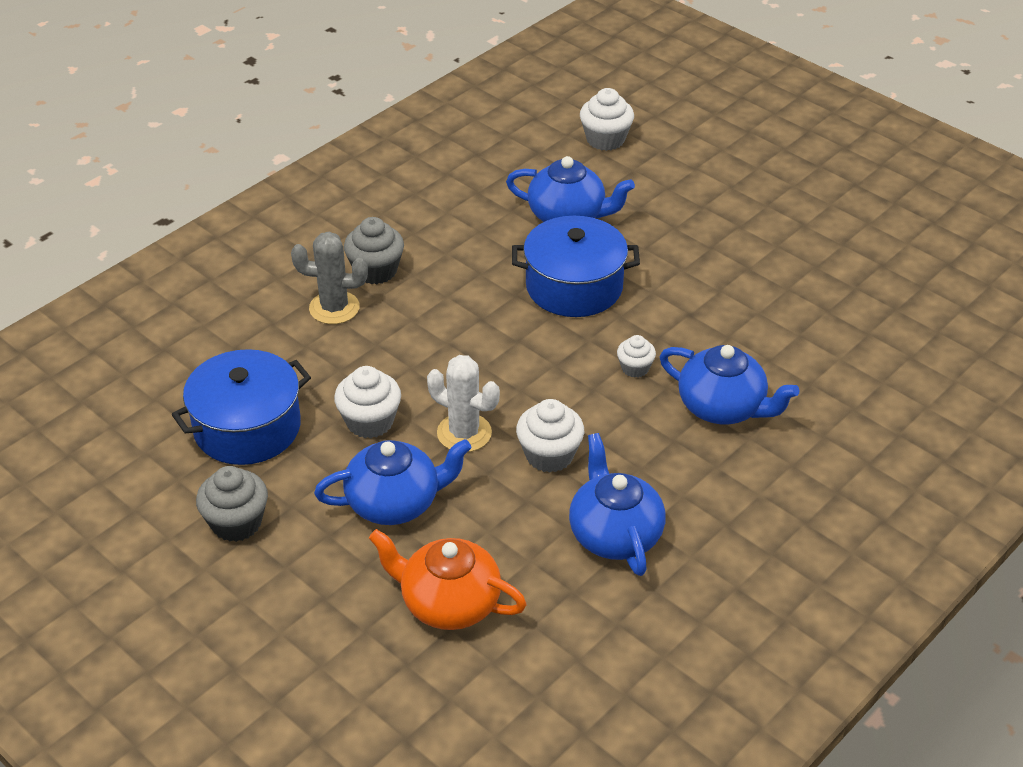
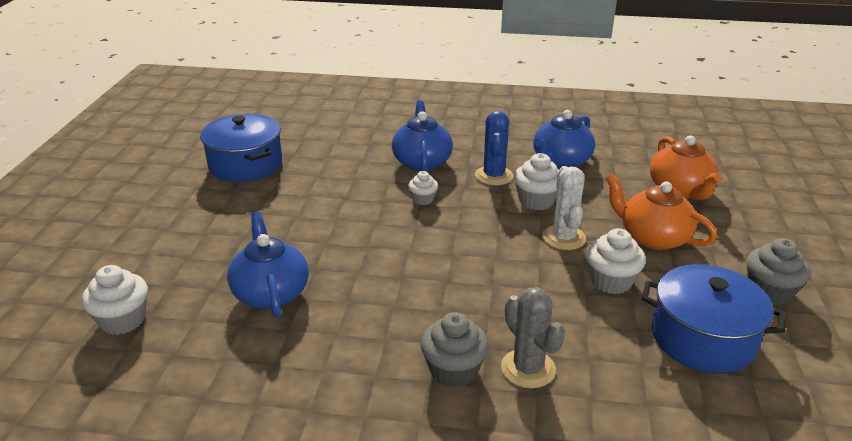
camera: 125 degrees left, 10 degrees down
(395, 502) = (653, 237): blue teapot -> orange teapot
(574, 286) = (363, 253): blue pot -> blue pot (245, 164)
(634, 451) = (494, 176): none -> blue cactus

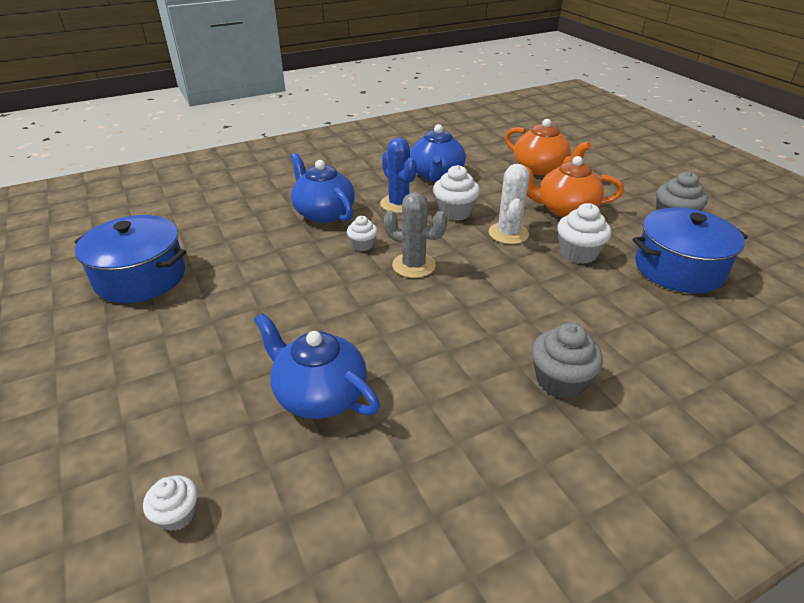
camera: 35 degrees left, 5 degrees up
(123, 320) = (177, 514): white cupcake -> white cupcake, size x0.61
(528, 368) = (607, 349): grey cactus -> grey cactus (413, 265)
(563, 238) = (508, 233): white cactus -> white cactus turned 45 degrees clockwise

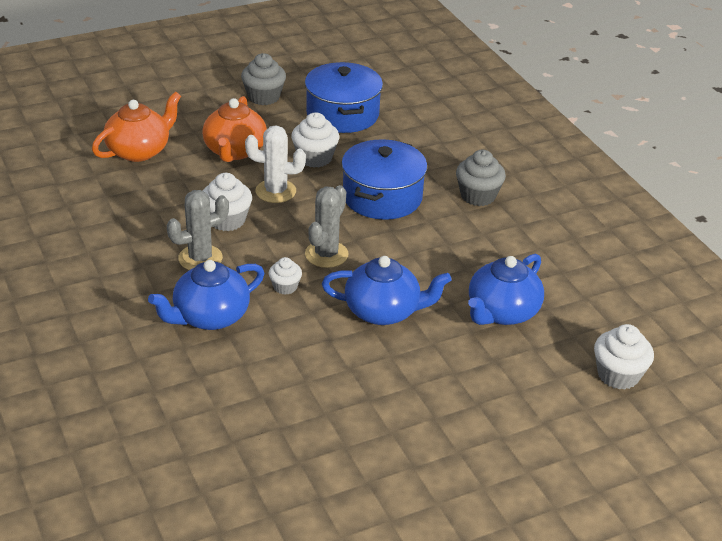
camera: 90 degrees left, 0 degrees up
(141, 277) = (333, 456): blue pot -> blue pot (382, 197)
(177, 514) = (618, 375): white cupcake -> white cupcake, size x1.64
(398, 204) = (200, 258): blue cactus -> grey cactus
(436, 175) = (134, 226): blue teapot -> blue teapot (383, 311)

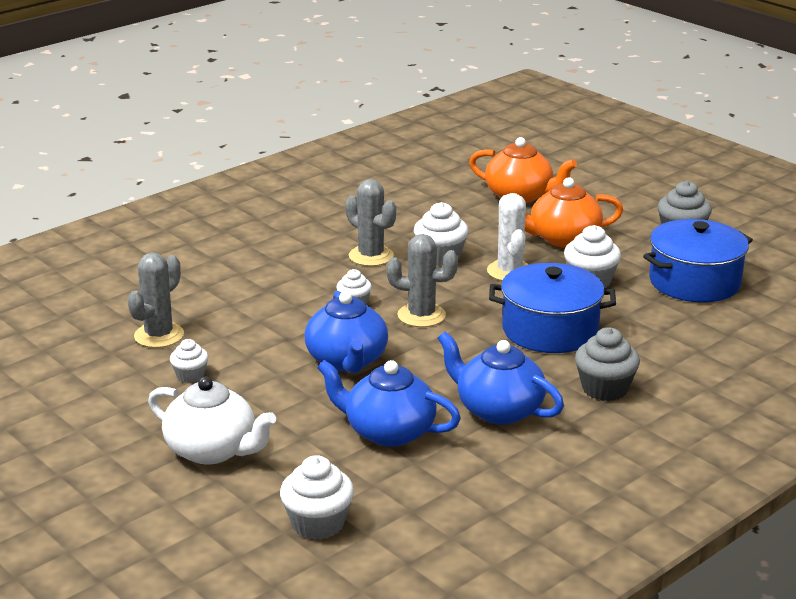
camera: 75 degrees right, 10 degrees down
(210, 317) = (288, 277): blue teapot -> blue teapot (498, 410)
(282, 422) = (159, 335): none -> grey cactus
(368, 412) = (190, 375): none -> white cupcake
(499, 417) = (212, 450): none -> white teapot

